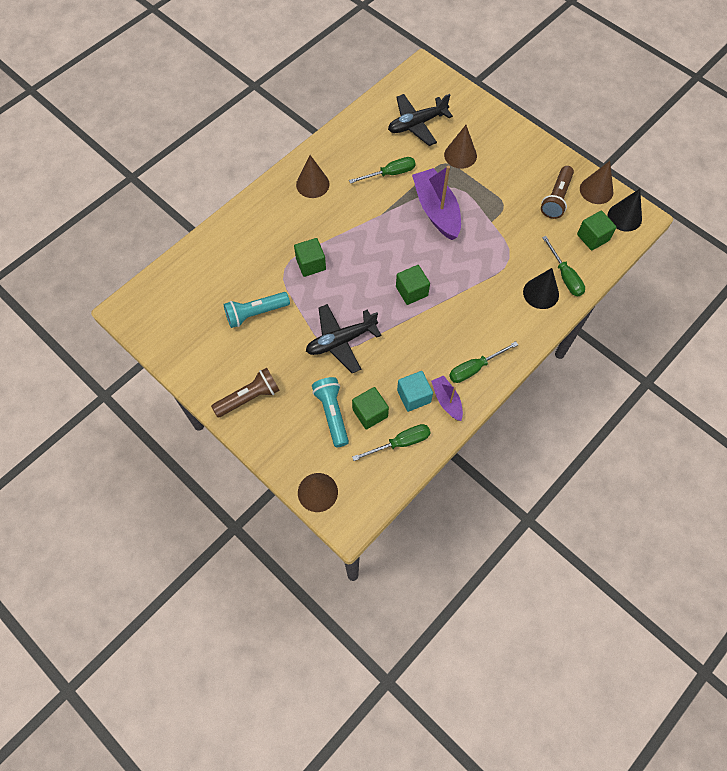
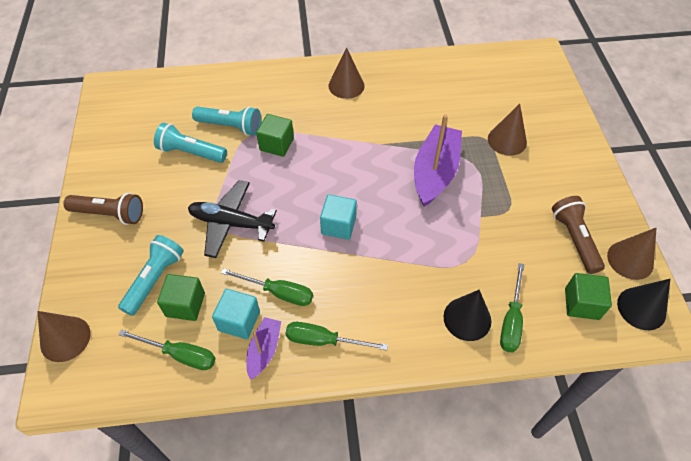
camera: 40 degrees right, 10 degrees down
(262, 273) = (231, 126): none -> turquoise flashlight
(390, 174) = (423, 117): green screwdriver -> green screwdriver (278, 292)
(411, 291) = (338, 225): green cube -> turquoise cube
(417, 124) = (489, 92): black plane -> none
(556, 198) = (574, 239): brown flashlight -> brown flashlight turned 105 degrees clockwise

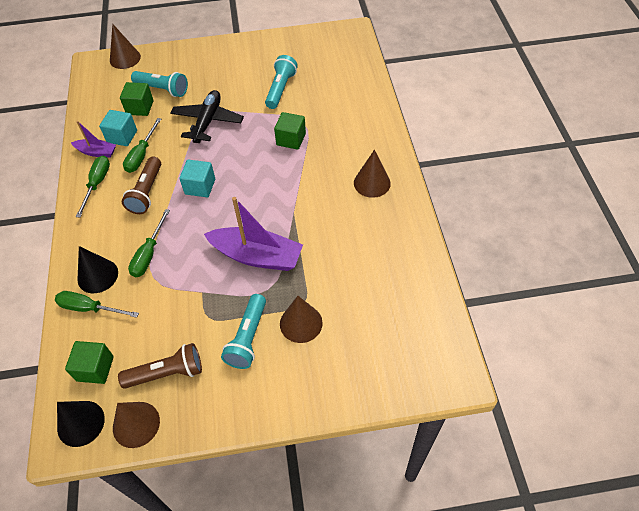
camera: 90 degrees right, 0 degrees up
(110, 214) = (221, 58): brown flashlight -> brown flashlight (147, 192)
(180, 355) = (102, 111): green screwdriver -> green screwdriver (149, 254)
(231, 126) = (311, 108): turquoise flashlight -> turquoise flashlight (248, 338)

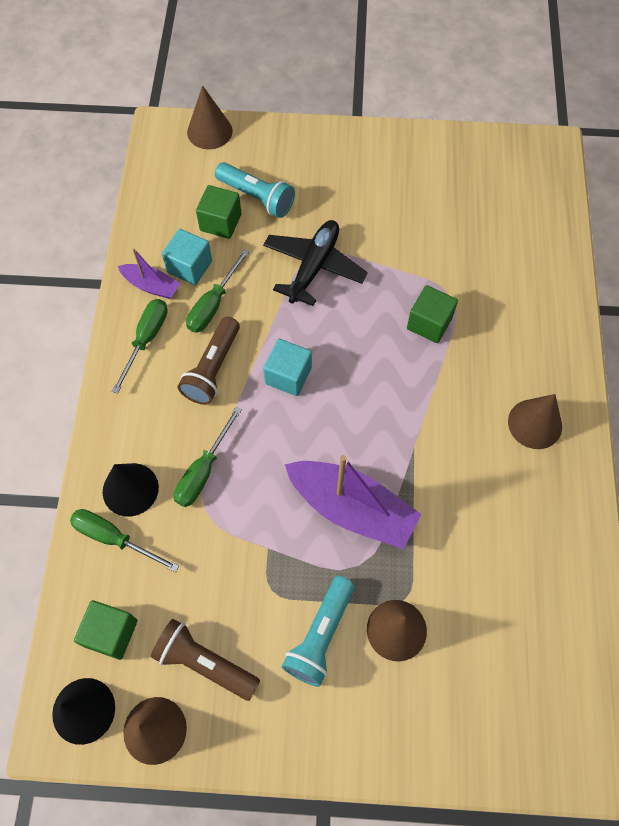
camera: 10 degrees right, 10 degrees up
(167, 373) = (204, 663): brown flashlight -> brown flashlight turned 150 degrees counterclockwise
(280, 89) = (427, 232): turquoise flashlight -> none

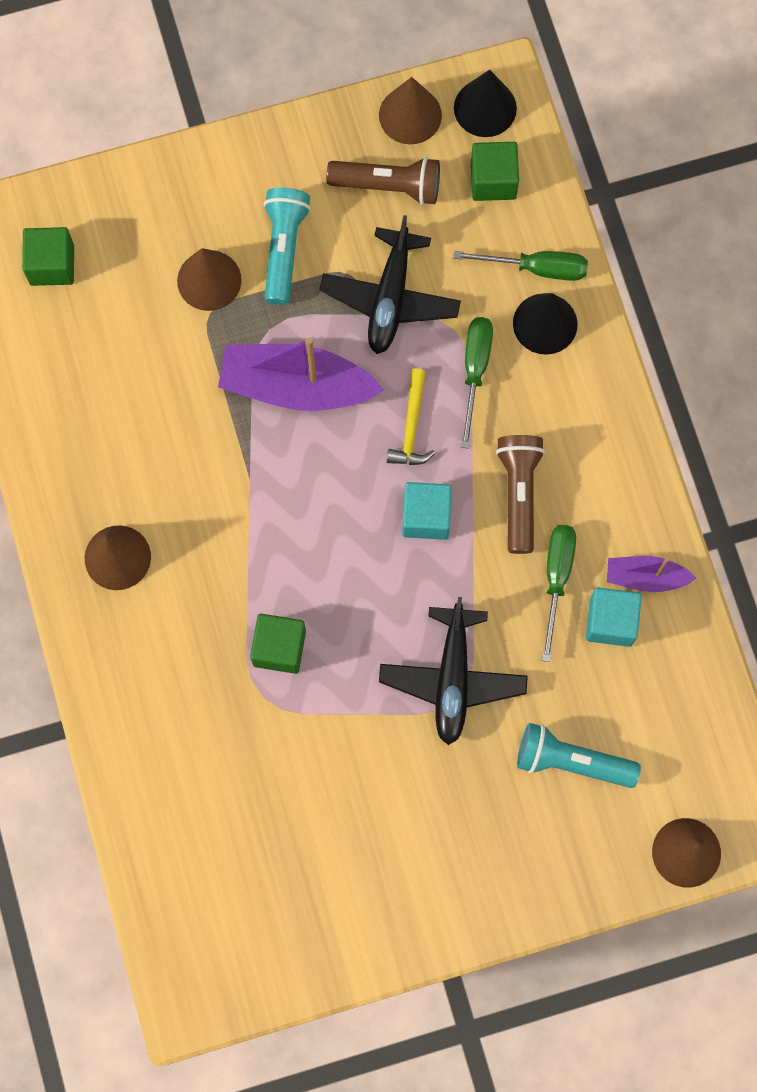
camera: 160 degrees right, 10 degrees up
(146, 339) = (615, 503): green screwdriver -> none
(220, 222) = (601, 703): green cube -> green cube (52, 265)
(246, 556) = (390, 298): none -> black plane
(272, 444) = (411, 427): none -> yellow hammer

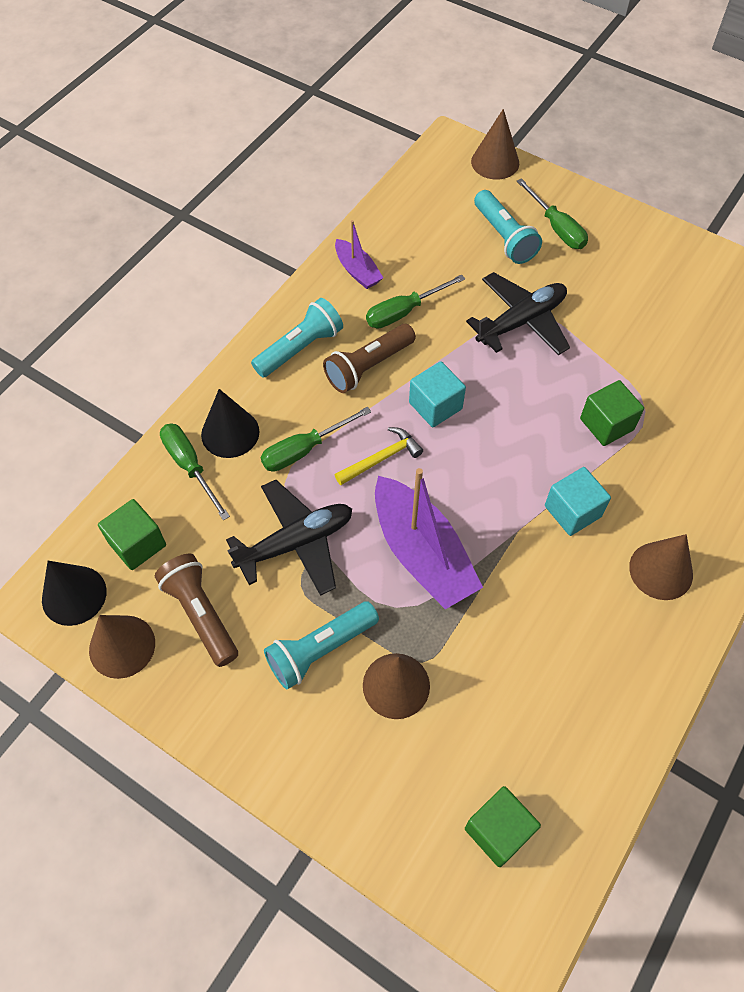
camera: 130 degrees left, 15 degrees down
(539, 828) = (556, 228): none -> green screwdriver
(591, 450) = (300, 348): none -> turquoise flashlight
(610, 622) = (402, 270): turquoise cube -> turquoise cube (572, 511)

